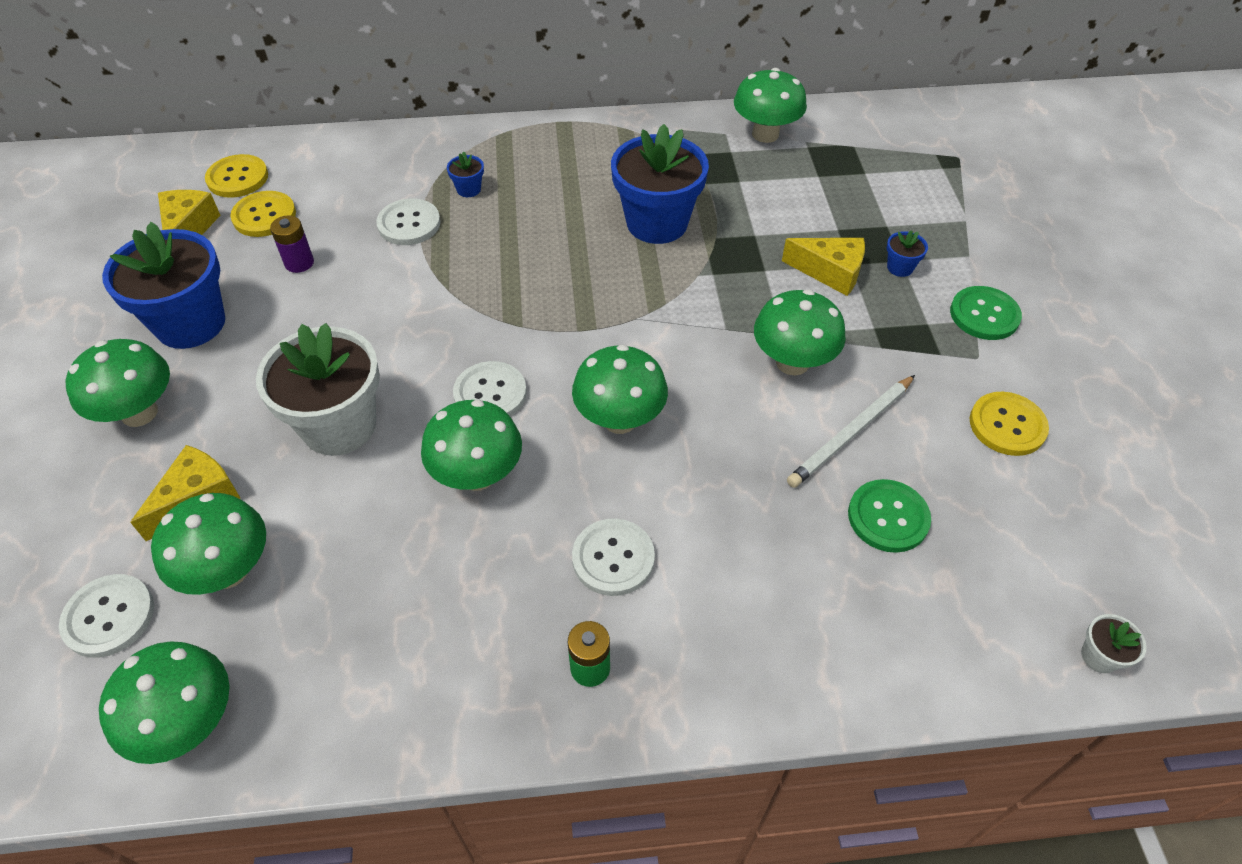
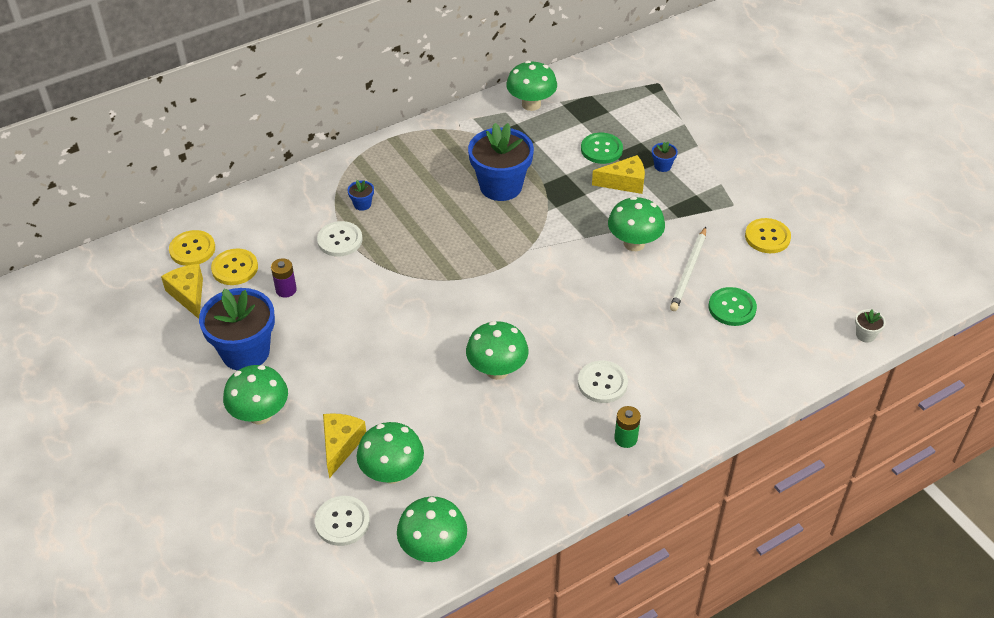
camera: 25 degrees left, 5 degrees down
(339, 425) = (393, 375): white flower pot -> none
(490, 393) = (471, 324): white button -> none
(619, 419) = (557, 310): green mushroom -> none
(984, 315) = (724, 178): green button -> green button (601, 149)

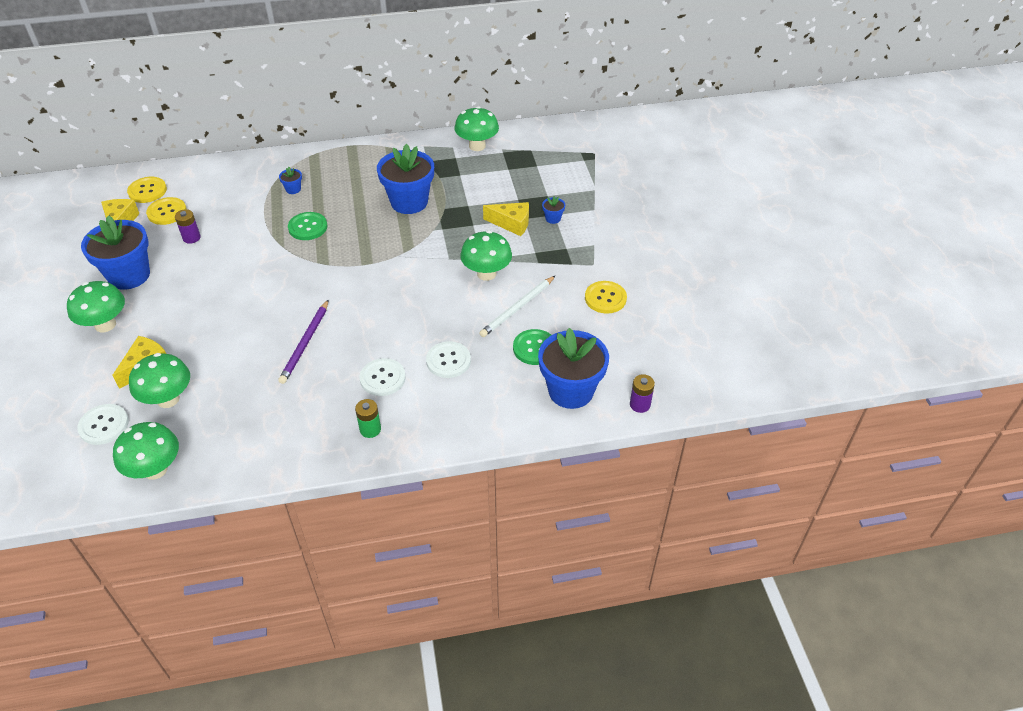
camera: 20 degrees right, 0 degrees up
(340, 240) = (257, 211): white button -> white button (448, 361)
(497, 370) = (305, 343): green mushroom -> purple pencil
(601, 149) = (510, 193): green button -> green button (308, 227)
(793, 340) = (571, 391): none -> blue flower pot
(865, 335) = (640, 404): white flower pot -> purple battery

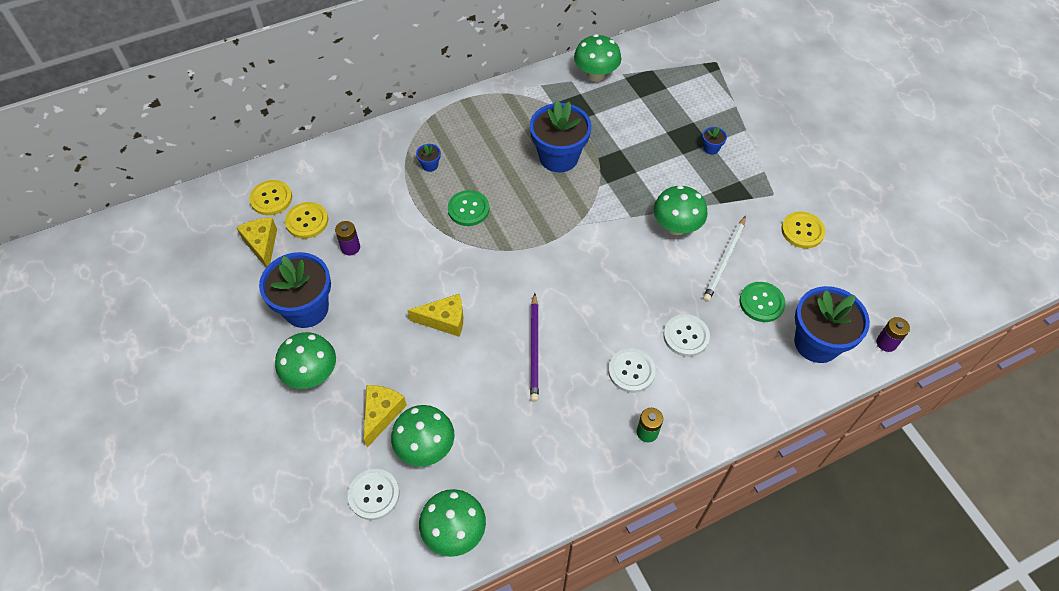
camera: 15 degrees left, 10 degrees up
(511, 224) = (673, 162): yellow cheese -> yellow cheese (444, 320)

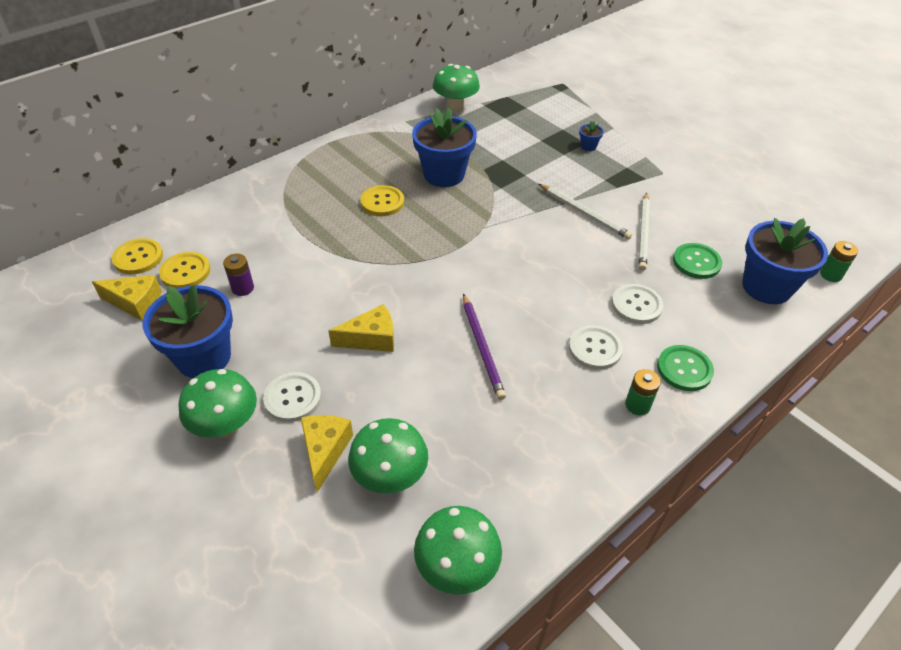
camera: 15 degrees left, 10 degrees down
(262, 245) = (136, 303): yellow cheese -> yellow cheese turned 135 degrees clockwise
(374, 495) = (340, 547): white button -> white button (293, 398)
(430, 165) = (312, 201): blue flower pot -> none
(468, 209) = (365, 232): green button -> green button (684, 369)
(676, 227) = (584, 213): green mushroom -> white pencil
(802, 231) = (704, 197): yellow button -> yellow button (382, 202)
(886, 343) = (830, 275): purple battery -> green battery

